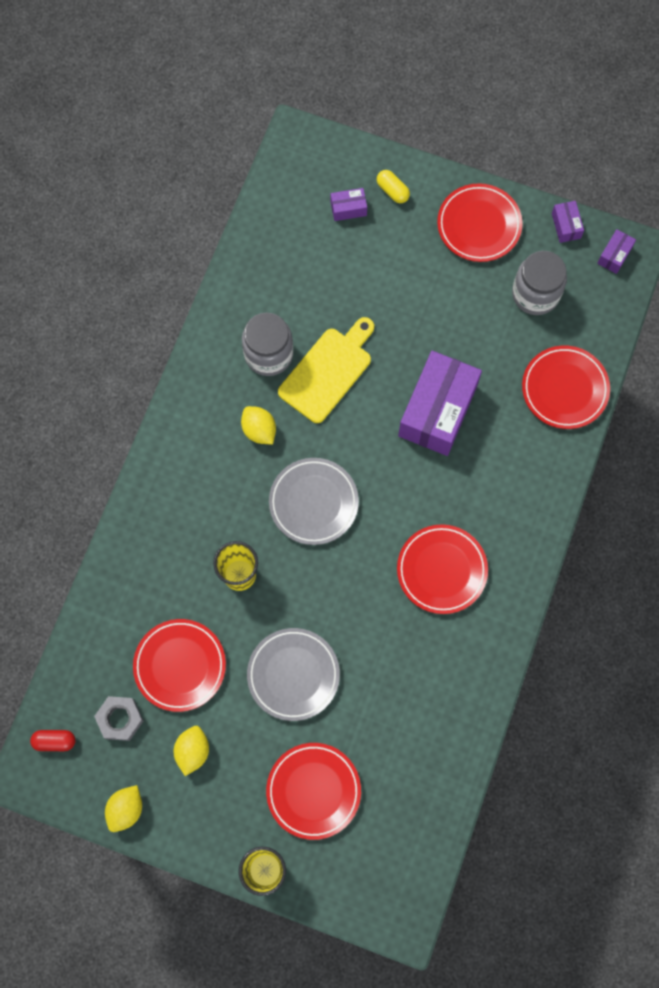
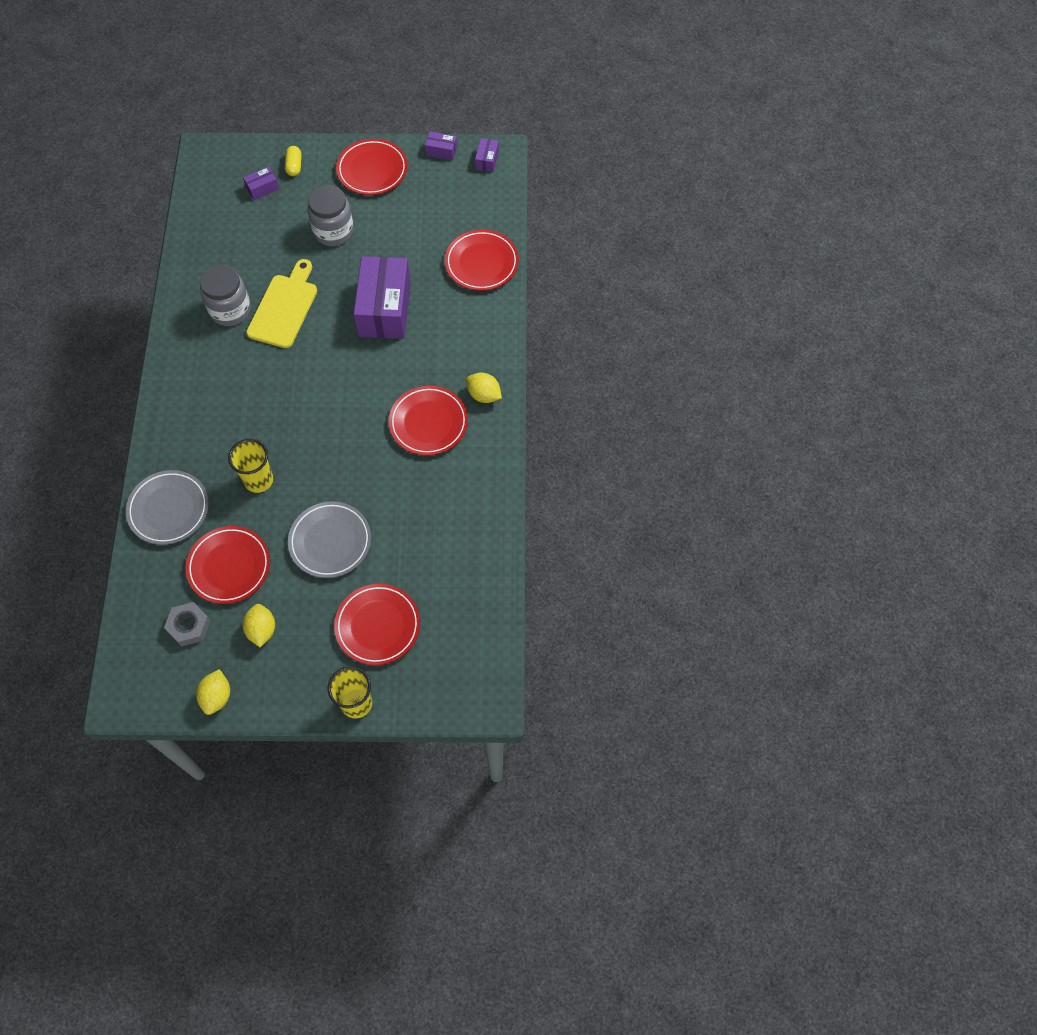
camera: 20 degrees left, 10 degrees down
(54, 741) = (135, 663): red capsule -> none
(259, 430) = (240, 367): yellow lemon -> yellow lemon (484, 395)
(313, 502) = (304, 406): grey plate -> grey plate (169, 509)
(392, 190) = (294, 166): yellow capsule -> yellow capsule turned 60 degrees clockwise
(535, 294) = (434, 204): grey jar -> grey jar (333, 231)
(566, 226) = (441, 151): purple box -> purple box turned 45 degrees counterclockwise

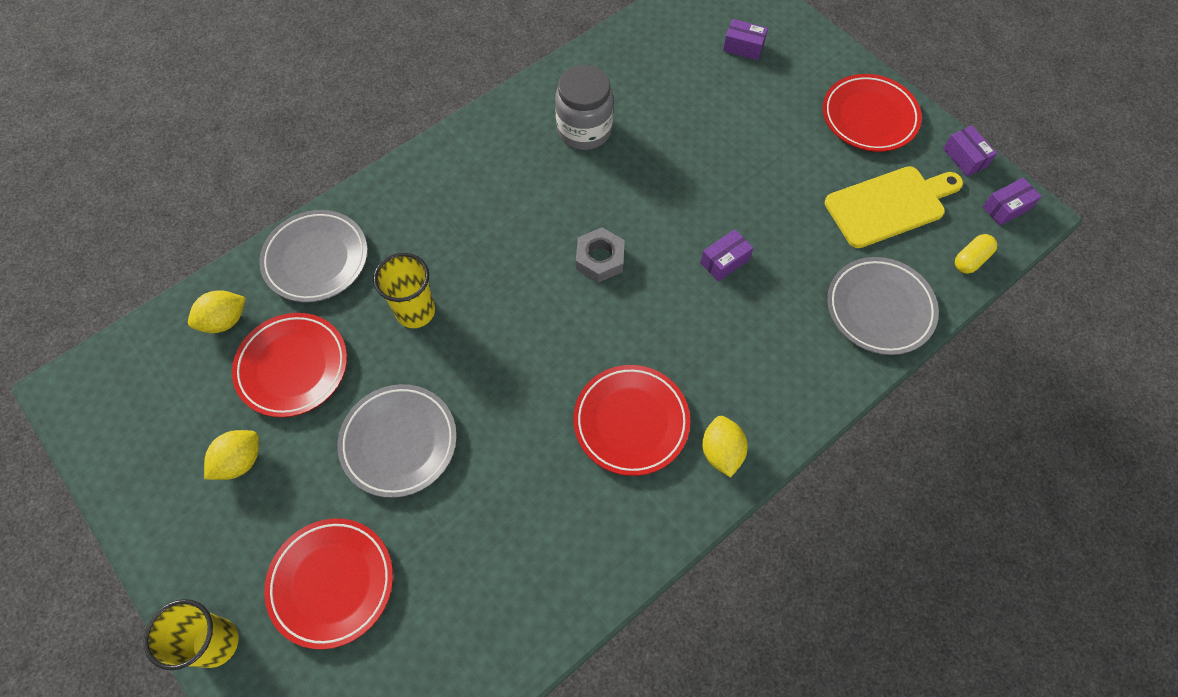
camera: 50 degrees right, 0 degrees up
(189, 626) = (195, 386): grey nut -> grey nut (600, 259)
(217, 697) = (129, 482): yellow lemon -> yellow lemon (225, 321)
(284, 307) = (633, 172): yellow cutting board -> yellow cutting board (889, 205)
(294, 166) = (797, 51): yellow capsule -> yellow capsule (971, 259)
(333, 231) = (763, 142): grey jar -> none
(384, 309) = (724, 261): purple box -> purple box, size x0.43
(481, 263) = (879, 308): red plate -> grey plate

